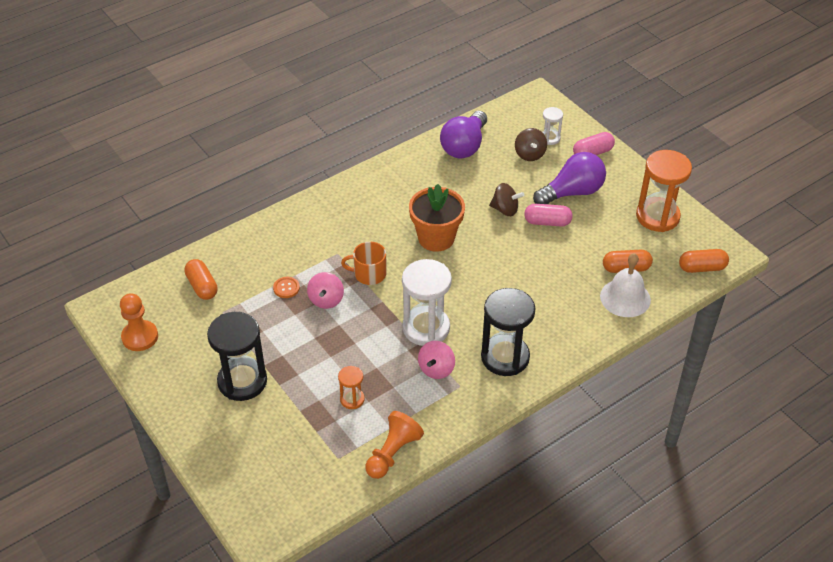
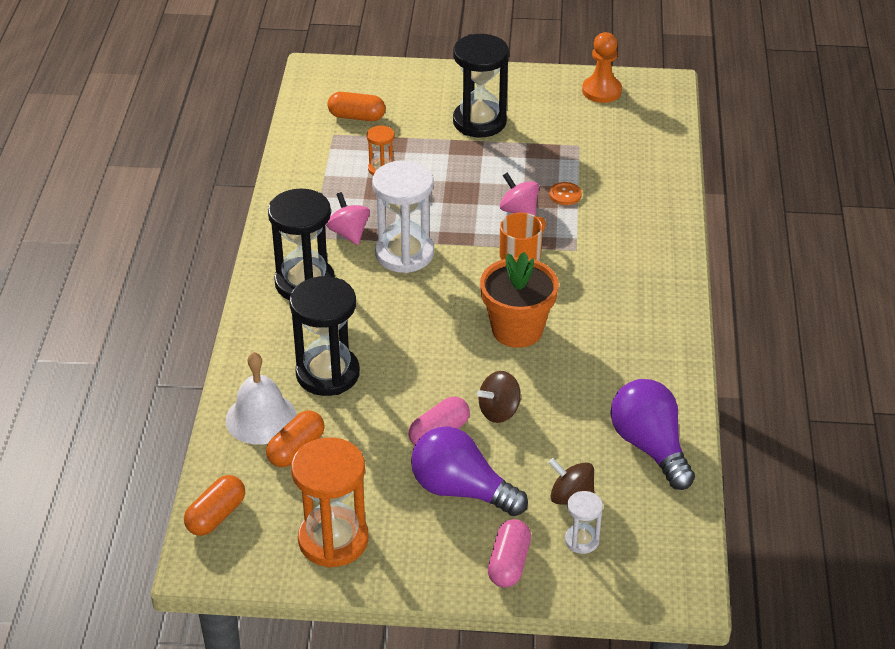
camera: 130 degrees right, 5 degrees down
(202, 286) = (627, 147): orange capsule -> orange capsule (356, 117)
(392, 453) = (298, 163): orange pawn -> none
(562, 293) = (328, 374): none -> black hourglass
(572, 192) = (461, 490): purple light bulb -> purple light bulb turned 105 degrees clockwise

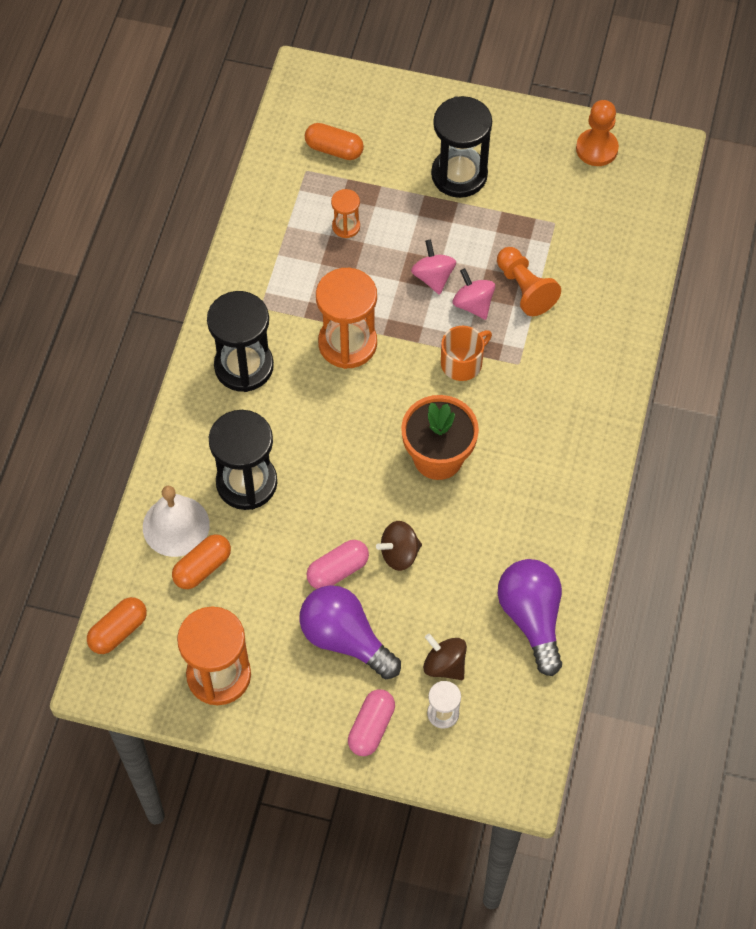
camera: 10 degrees right, 20 degrees up
(349, 233) = (298, 308): pink spinning top -> pink spinning top (433, 277)
(404, 254) = (347, 343): white hourglass -> orange hourglass
(565, 194) = (525, 289): orange button -> orange pawn

